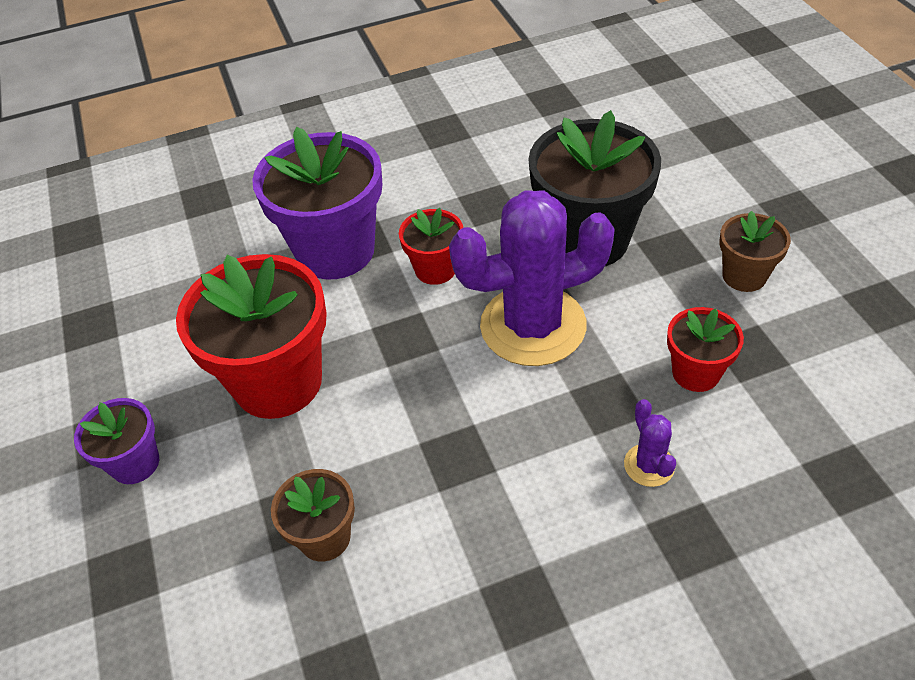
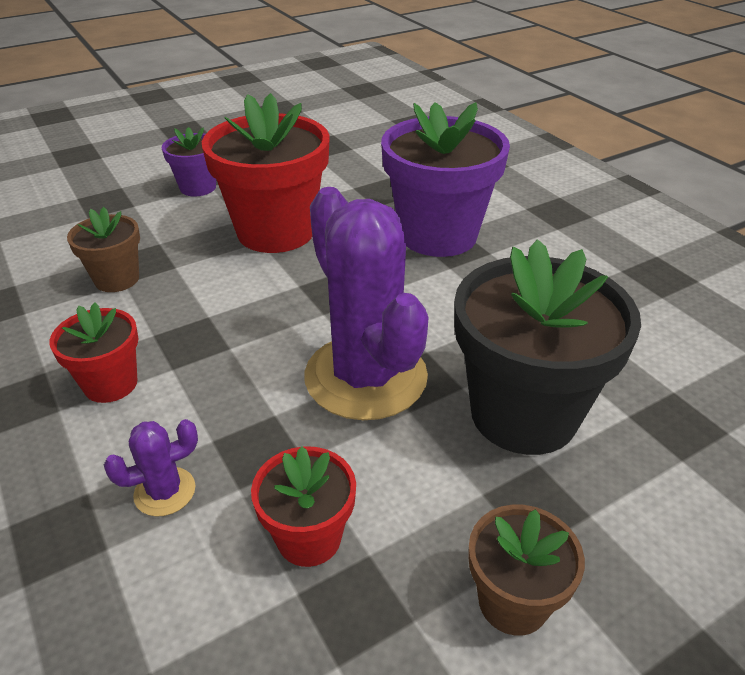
camera: 75 degrees right, 10 degrees down
(435, 269) = (432, 297): red flower pot -> red flower pot (110, 384)

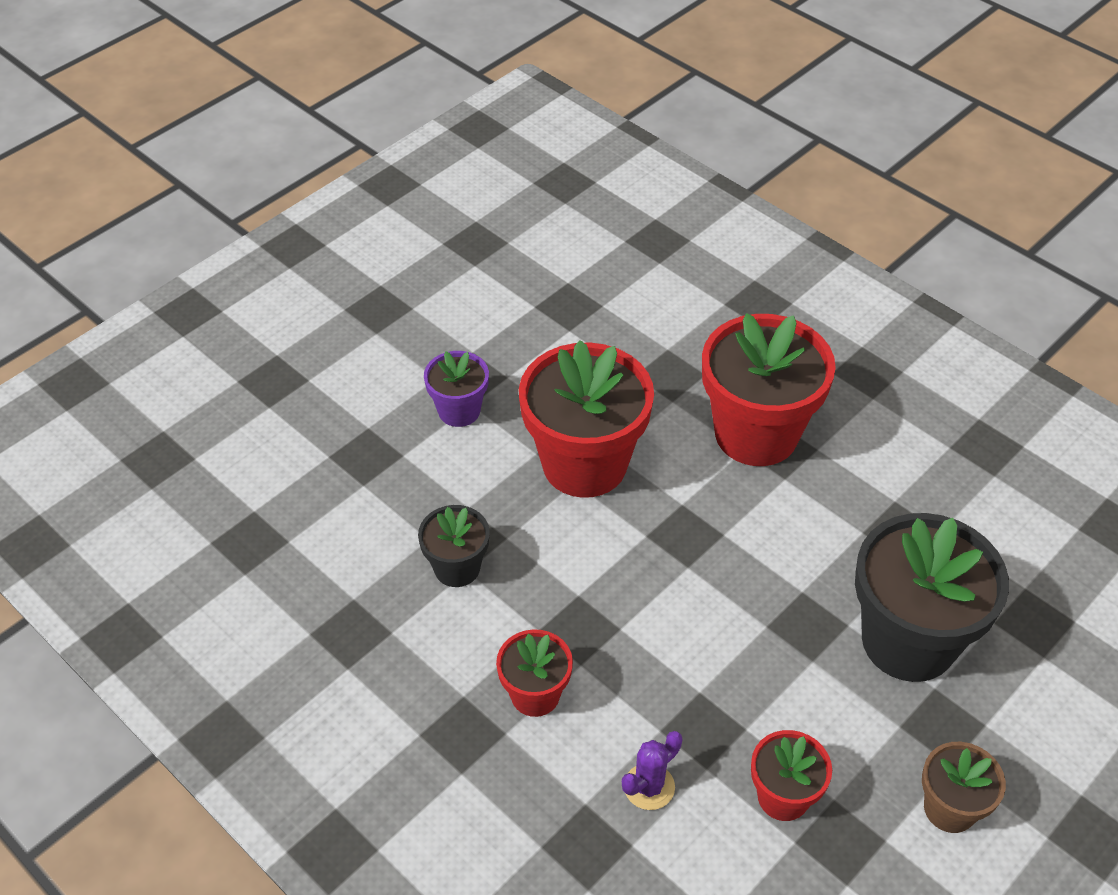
camera: 15 degrees left, 10 degrees up
(117, 279) = (457, 568): brown flower pot -> black flower pot
(365, 377) = (760, 633): purple cactus -> none
(438, 235) = (756, 434): purple flower pot -> red flower pot

